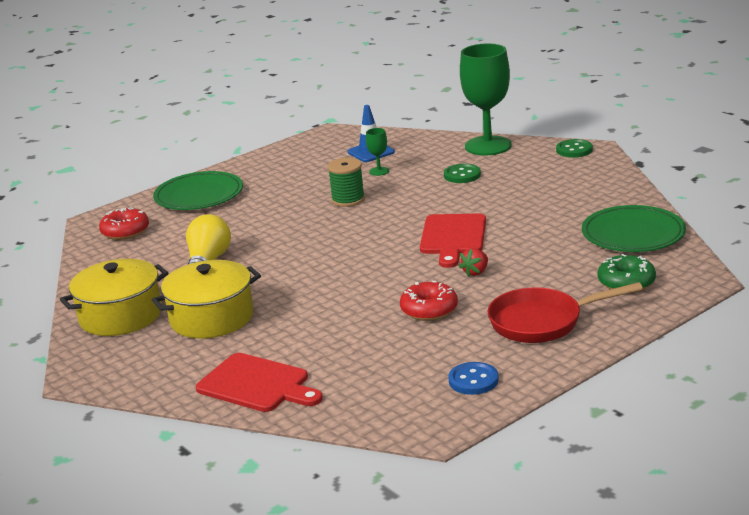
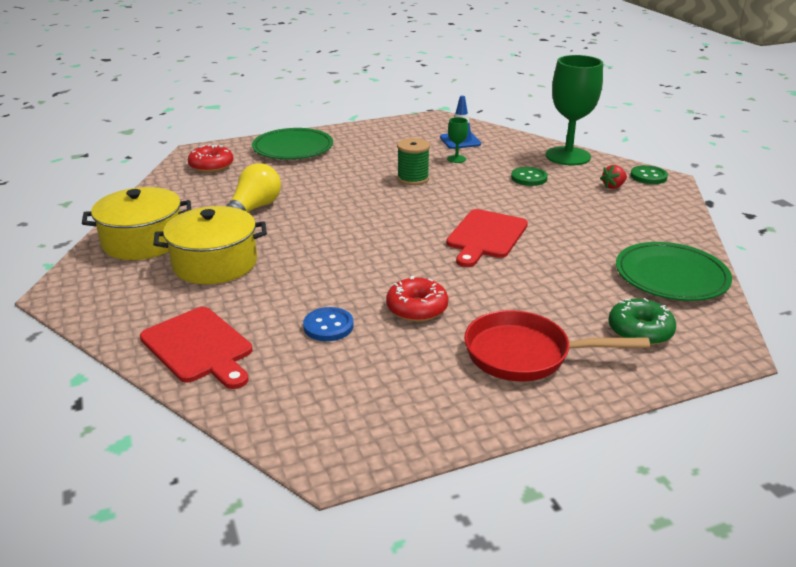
camera: 15 degrees right, 5 degrees up
(473, 380) = (412, 407): blue button -> blue button (328, 326)
(475, 272) = (487, 278): red strawberry -> red strawberry (613, 186)

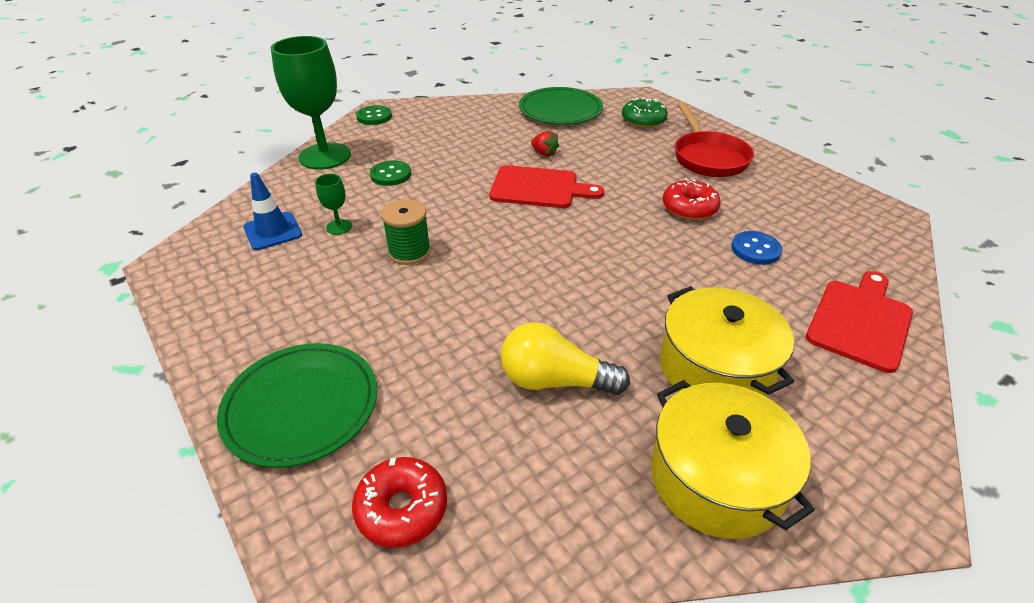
camera: 105 degrees left, 10 degrees up
(613, 186) = (402, 132): red strawberry -> red strawberry (544, 153)

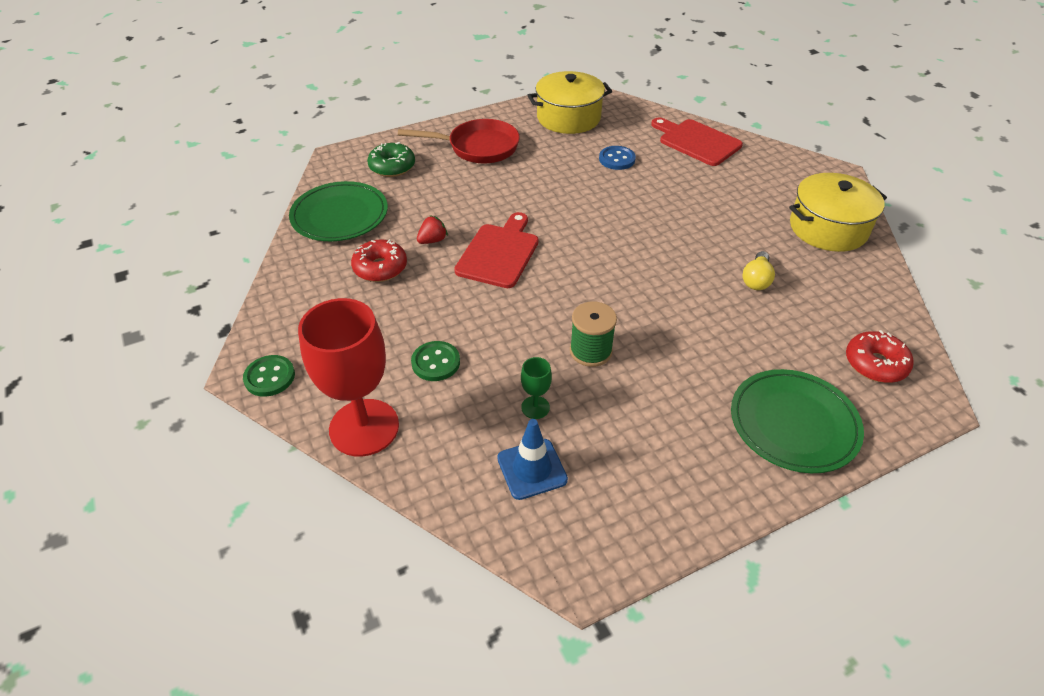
camera: 80 degrees left, 5 degrees up
(325, 156) = (364, 427): green goblet -> red goblet
(554, 380) = (756, 279): yellow light bulb -> yellow light bulb, size x0.64
(689, 208) = (555, 175): red donut -> red donut (380, 268)
(715, 367) = (740, 207): yellow pot -> yellow pot (568, 118)

